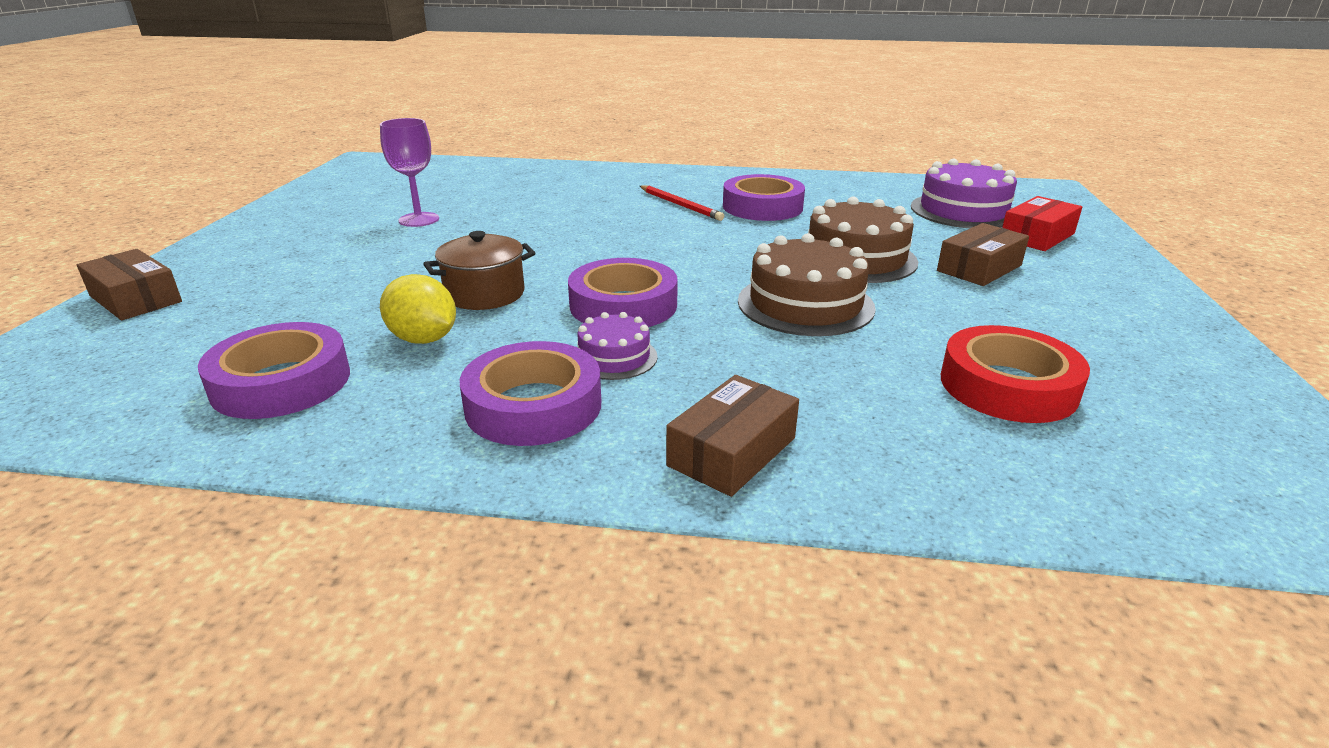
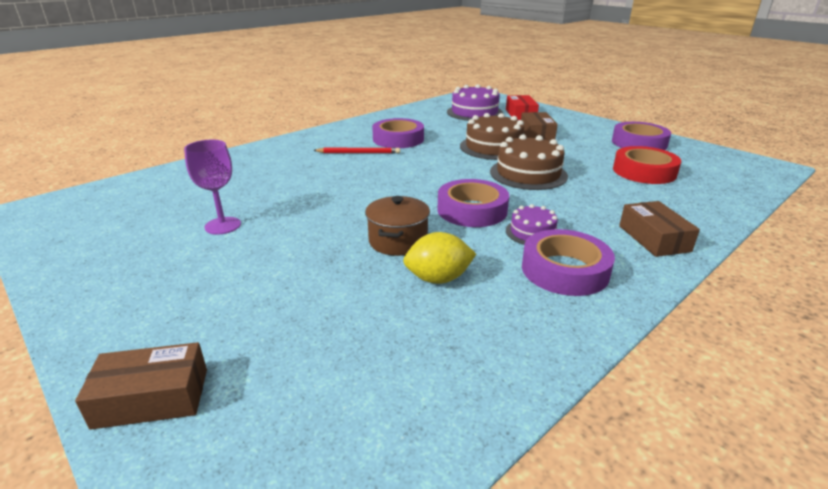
camera: 50 degrees left, 0 degrees up
(281, 382) = (439, 349): purple tape -> purple tape (639, 143)

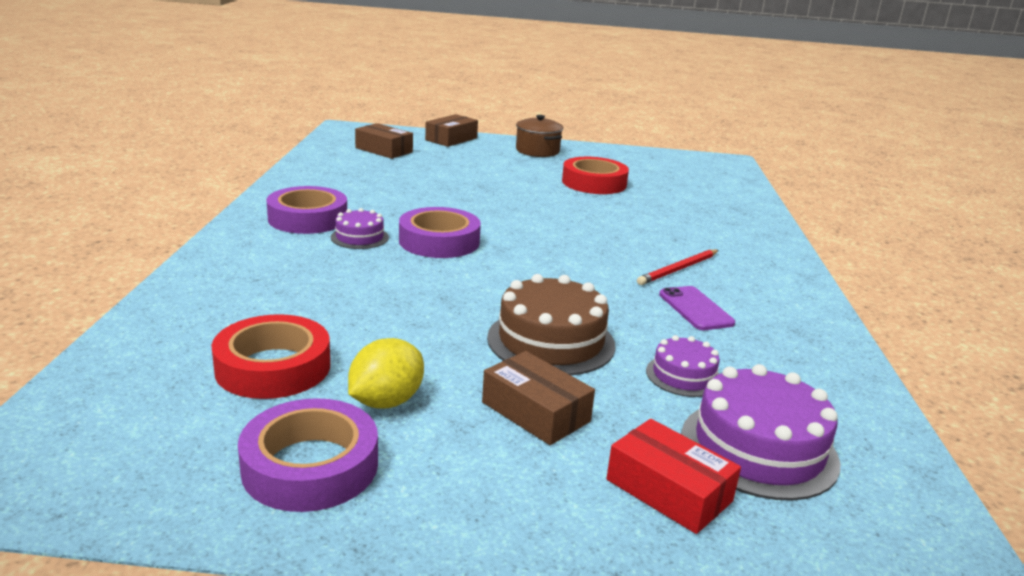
camera: 135 degrees right, 5 degrees down
(223, 226) = (594, 183): purple goblet -> red tape
(398, 139) = (695, 309): purple tape -> purple phone
(398, 241) = (458, 204): brown pot -> brown pot (537, 151)
(438, 279) = (394, 193): yellow lemon -> yellow lemon (386, 401)
(459, 127) = (683, 375): none -> purple cake
(528, 174) = (438, 304): brown cake -> none
(654, 238) = (236, 262): brown box -> brown box (384, 150)

